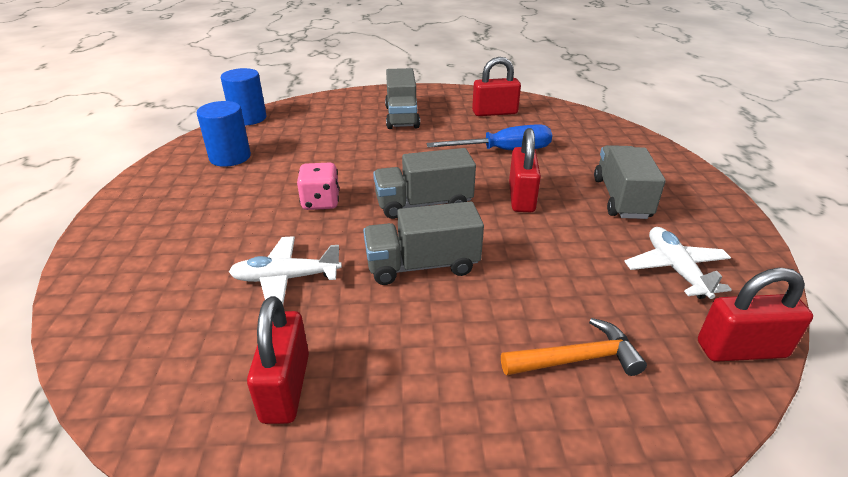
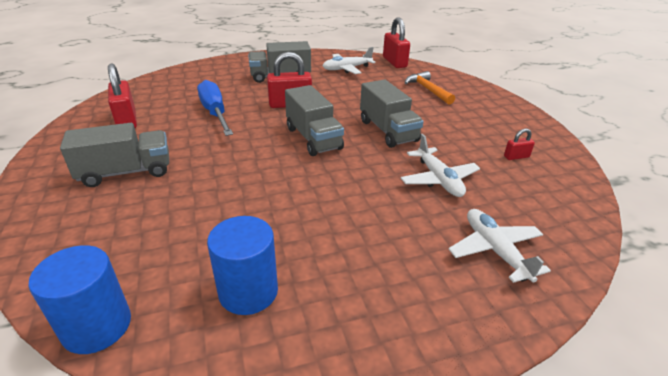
camera: 105 degrees left, 0 degrees up
(150, 280) = (495, 250): none -> white plane
(285, 387) = (516, 157): red padlock -> red padlock, size x0.50
(321, 202) = (330, 187): pink dice -> none

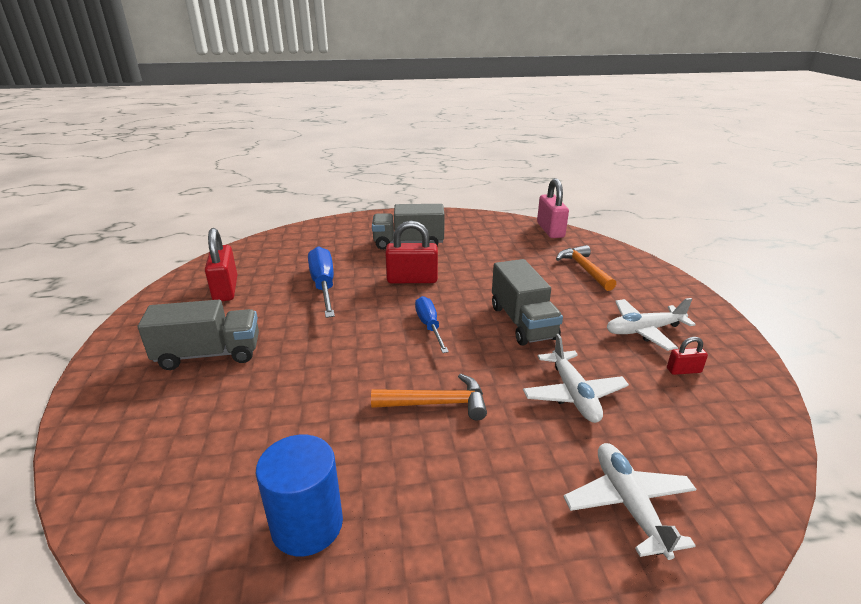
camera: 10 degrees right, 5 degrees down
(97, 326) = (130, 548): blue cylinder -> none
(313, 138) = (429, 326): grey truck -> blue screwdriver
(333, 194) = (436, 403): none -> orange hammer
(347, 69) = (490, 236): white plane -> white plane (643, 330)
(394, 62) = (550, 230): red padlock -> pink padlock

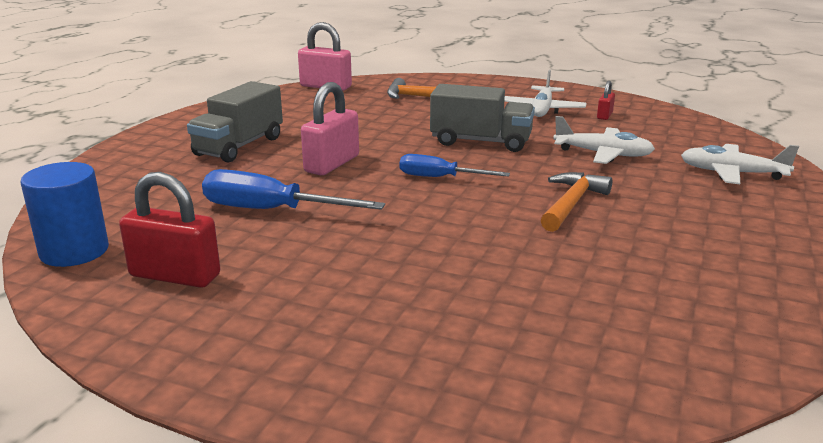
camera: 60 degrees left, 5 degrees down
(209, 354) = (348, 308): grey truck -> none
(307, 525) = (698, 291): blue cylinder -> blue cylinder (74, 251)
(412, 279) = (332, 164): red padlock -> pink padlock

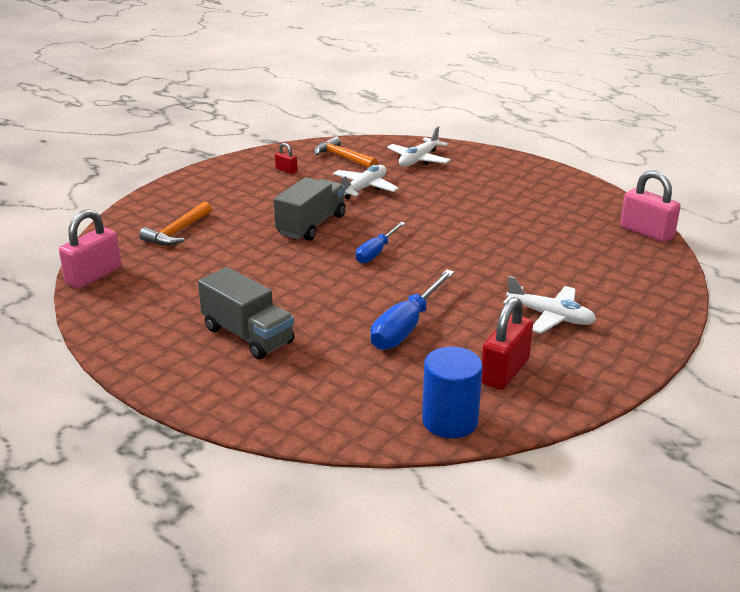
camera: 75 degrees left, 5 degrees up
(332, 164) = (322, 292): pink padlock -> pink padlock (646, 232)
(542, 110) = (254, 189): white plane -> white plane (550, 317)
(572, 204) = (443, 216): orange hammer -> orange hammer (343, 158)

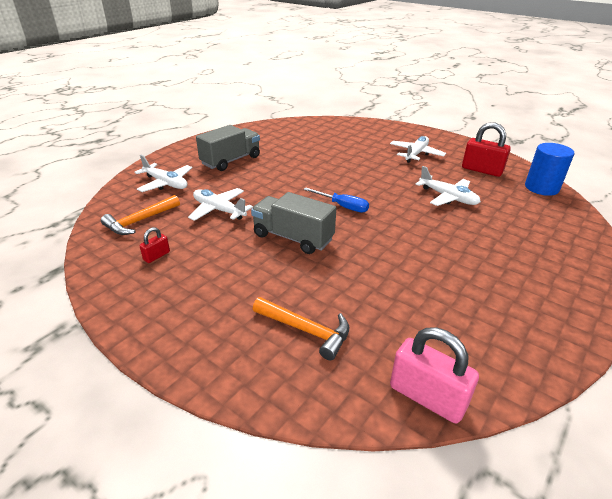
camera: 90 degrees left, 5 degrees up
(248, 335) = (495, 265): grey truck -> grey truck (231, 161)
(406, 326) = (448, 197): blue screwdriver -> white plane
(646, 232) = (308, 122): pink padlock -> none

